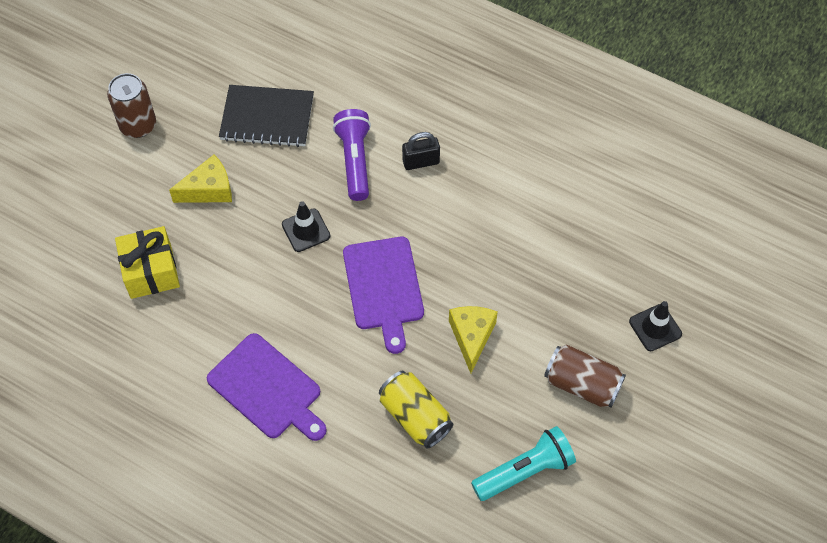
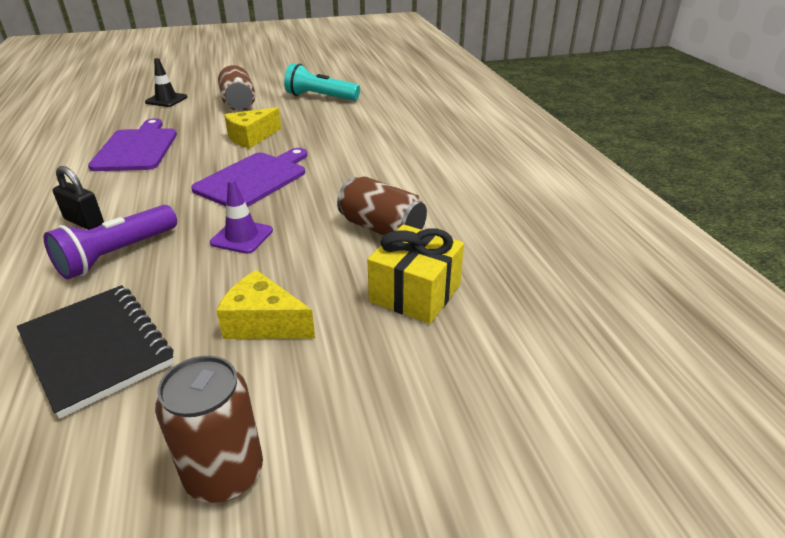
camera: 135 degrees left, 25 degrees down
(227, 310) = (382, 229): none -> brown can
(267, 388) = (411, 179): purple cutting board -> purple cutting board (136, 148)
(306, 230) = (242, 237): black traffic cone -> purple traffic cone
(415, 416) = (340, 130): yellow can -> none

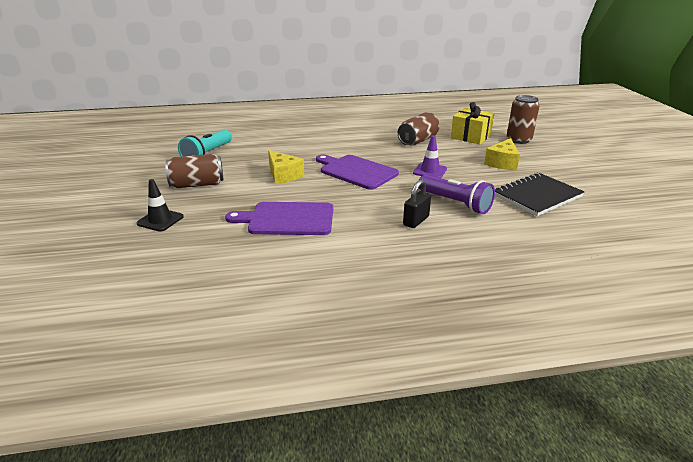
camera: 85 degrees left, 5 degrees down
(224, 473) = (584, 165): brown can -> brown can (518, 140)

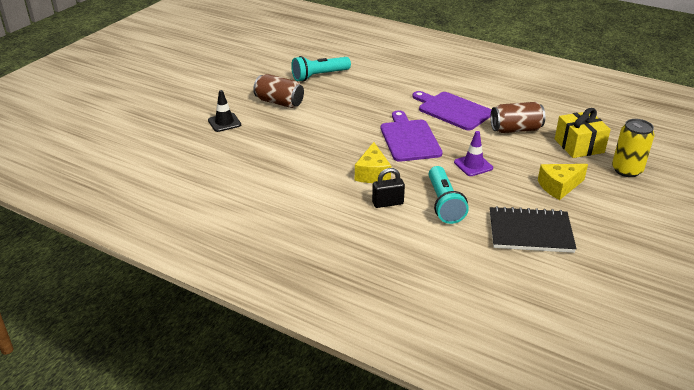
camera: 40 degrees right, 5 degrees up
(283, 175) = (348, 119): yellow cheese -> yellow cheese (372, 173)
(287, 219) = (300, 158): purple cutting board -> purple cutting board (452, 110)
(455, 203) = (444, 204): purple flashlight -> turquoise flashlight
(518, 140) = (626, 170): brown can -> yellow can

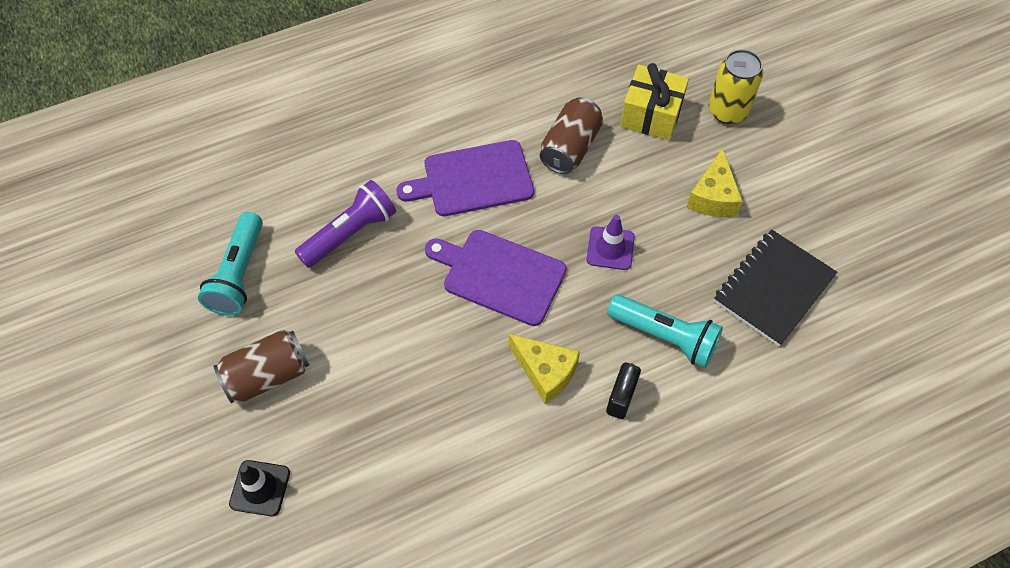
camera: 55 degrees left, 25 degrees up
(376, 92) = (350, 233): none -> purple flashlight

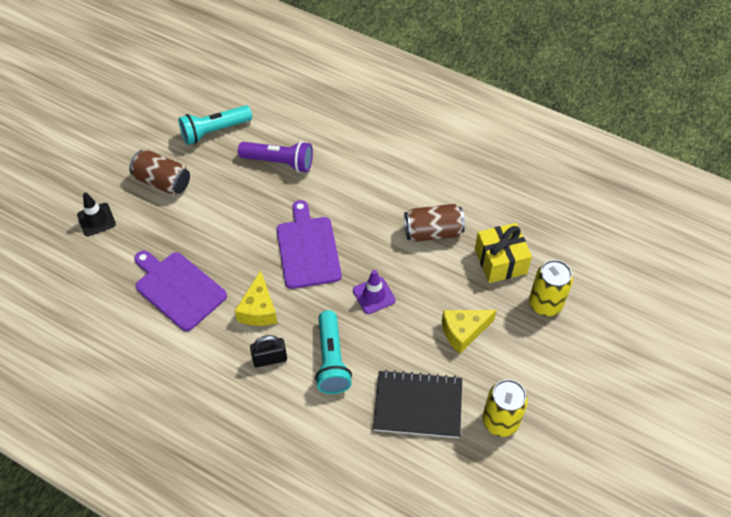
camera: 55 degrees right, 5 degrees down
(473, 180) = (365, 197): purple cutting board -> purple cutting board (178, 289)
(835, 229) = (500, 421): none -> yellow can

